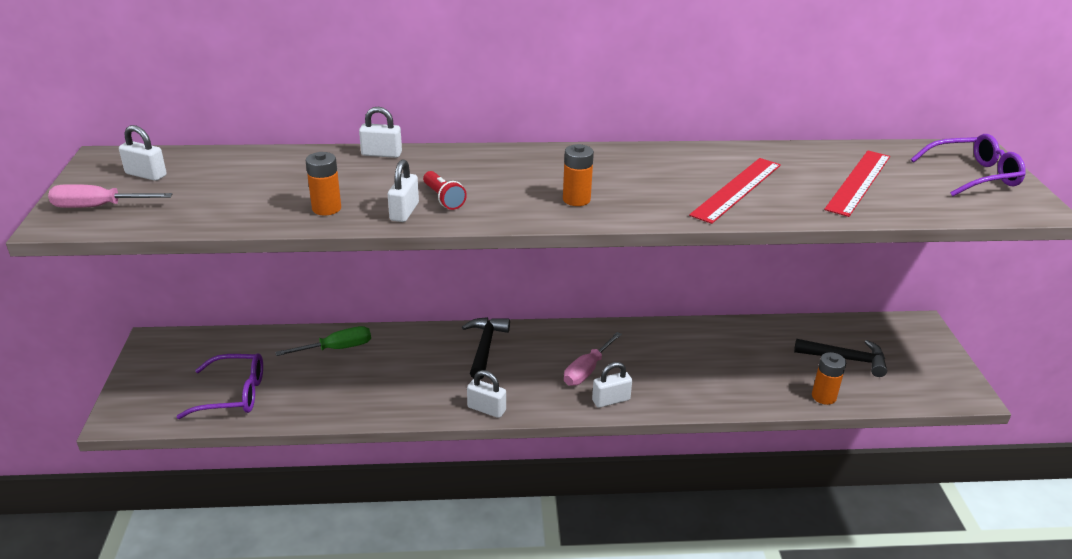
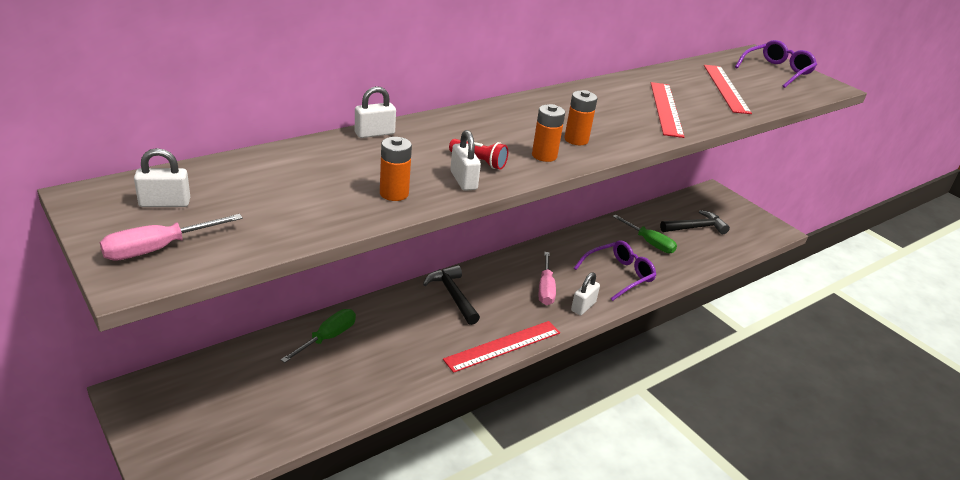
camera: 35 degrees left, 0 degrees up
(233, 394) = (270, 414): purple glasses -> purple glasses (619, 275)
(486, 409) = (503, 346): white padlock -> red ruler
(763, 359) = (649, 243): none -> green screwdriver
(823, 396) = (707, 258): orange battery -> orange battery (544, 155)

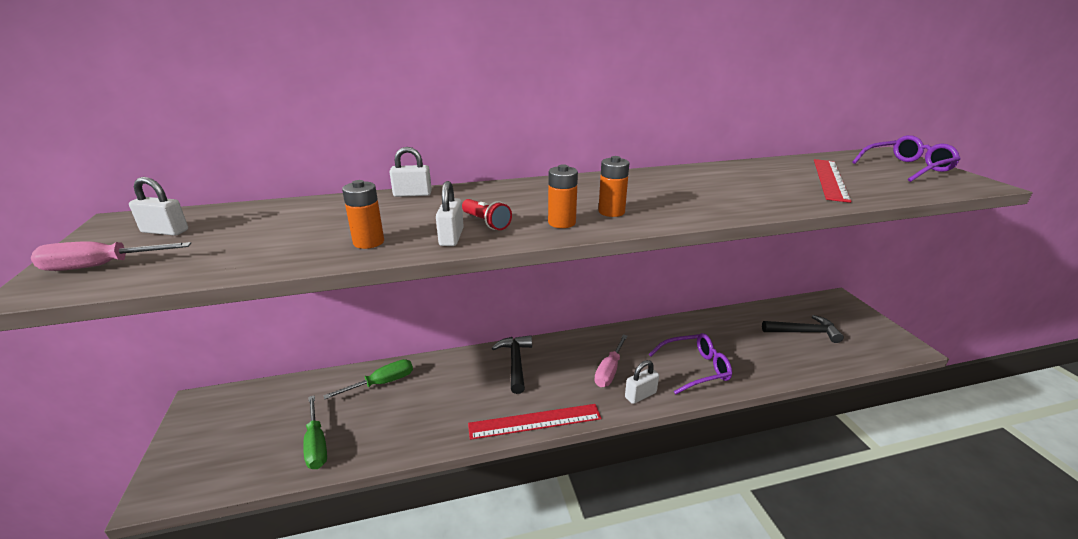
camera: 25 degrees right, 5 degrees down
(649, 243) = (743, 341): green screwdriver -> green screwdriver (316, 444)
(666, 108) = (741, 192): red ruler -> none

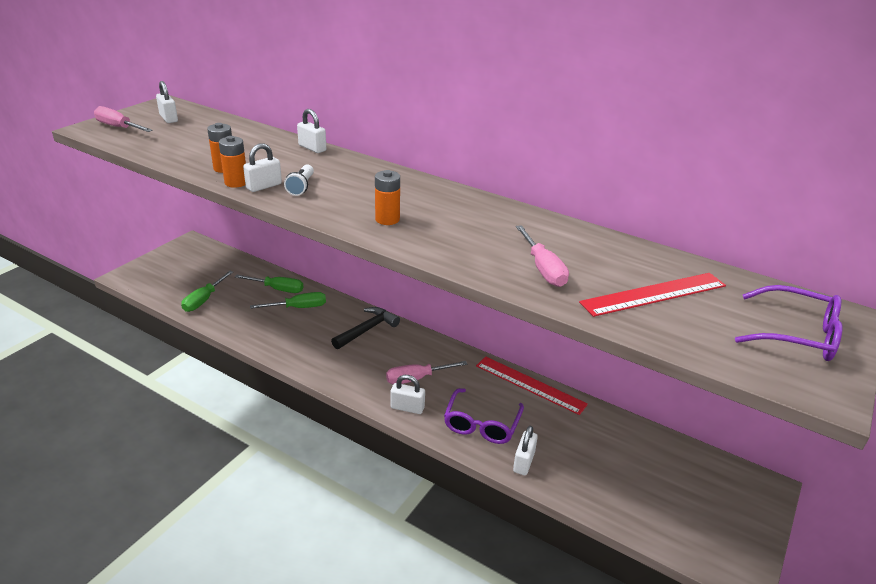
camera: 45 degrees right, 5 degrees up
(429, 385) = (298, 308): none -> green screwdriver
(486, 222) = (301, 187): red flashlight -> white flashlight
(535, 421) = (317, 370): red ruler -> red ruler (530, 384)
(561, 223) = (338, 209): orange battery -> orange battery (236, 182)
(695, 369) = (481, 424): purple glasses -> purple glasses turned 75 degrees clockwise
(753, 372) = (523, 462): none -> white padlock
(763, 193) = (543, 269): none -> pink screwdriver
(804, 332) = (646, 477): black hammer -> none

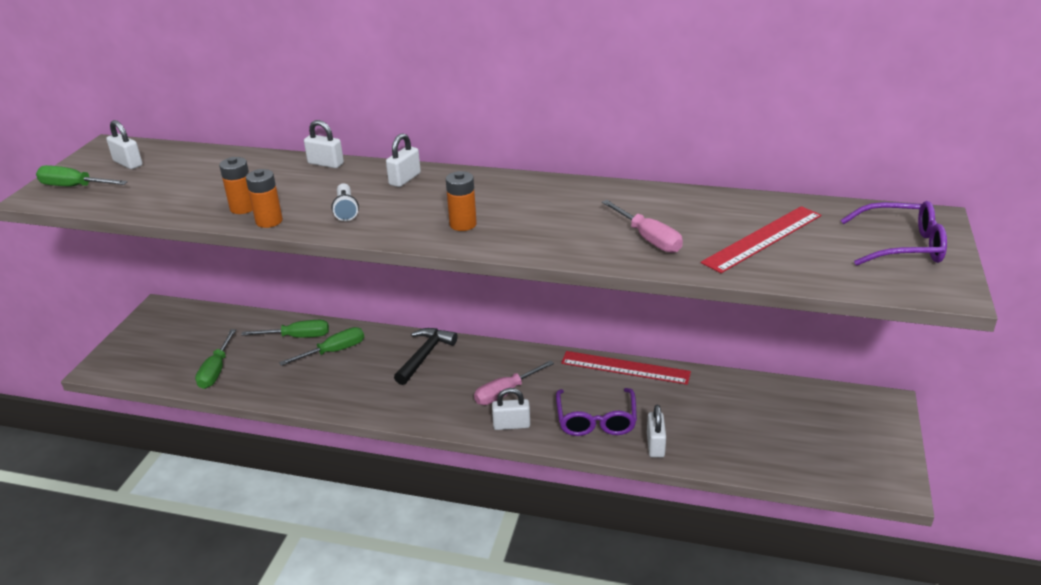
camera: 15 degrees left, 0 degrees up
(118, 127) = (74, 187): pink screwdriver -> green screwdriver
(264, 186) = (303, 218): white padlock -> white padlock (405, 179)

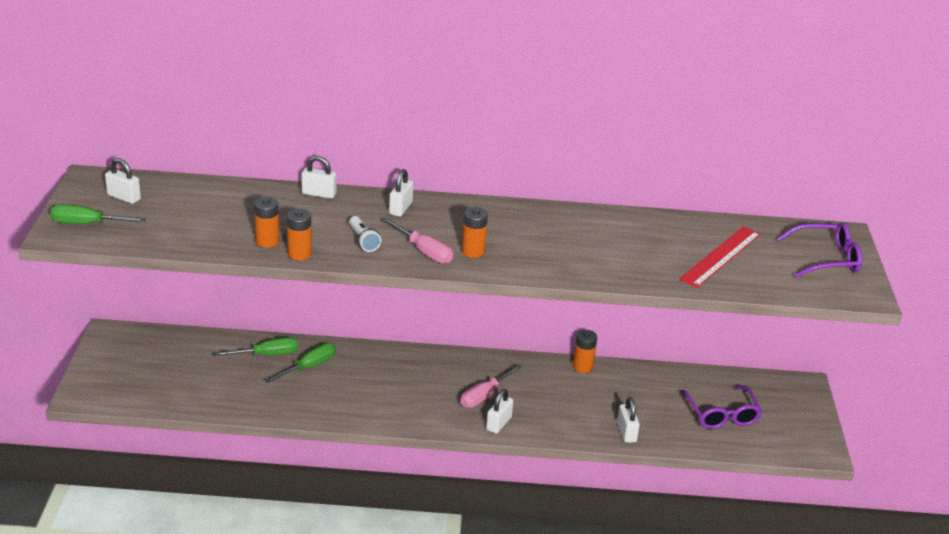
camera: 15 degrees left, 0 degrees up
(216, 370) = (201, 391): green screwdriver -> none
(425, 355) = (398, 366): black hammer -> none
(511, 425) = (499, 423): white padlock -> white padlock turned 45 degrees counterclockwise
(596, 420) = (570, 414): purple glasses -> purple glasses (721, 414)
(625, 367) = (582, 367): red ruler -> orange battery
(648, 239) = (631, 259): pink screwdriver -> pink screwdriver (424, 251)

